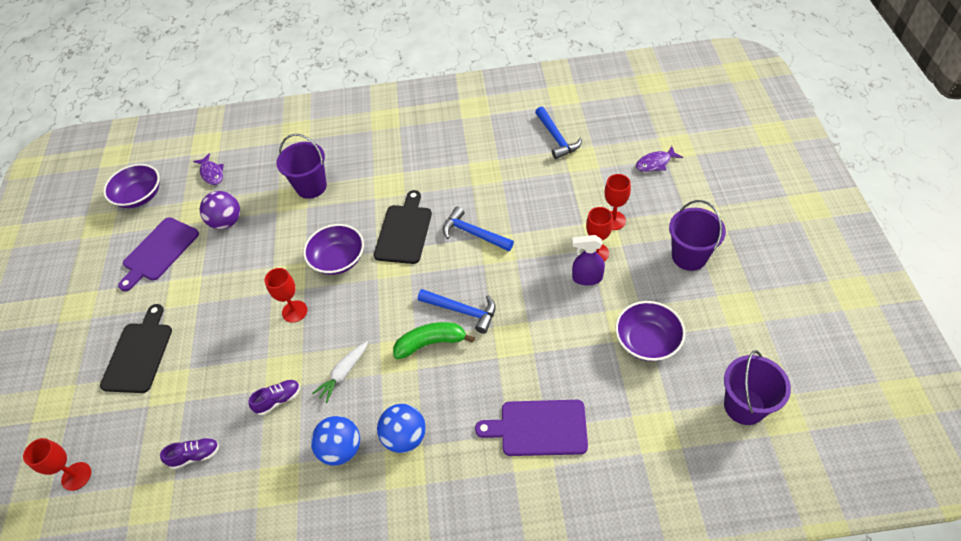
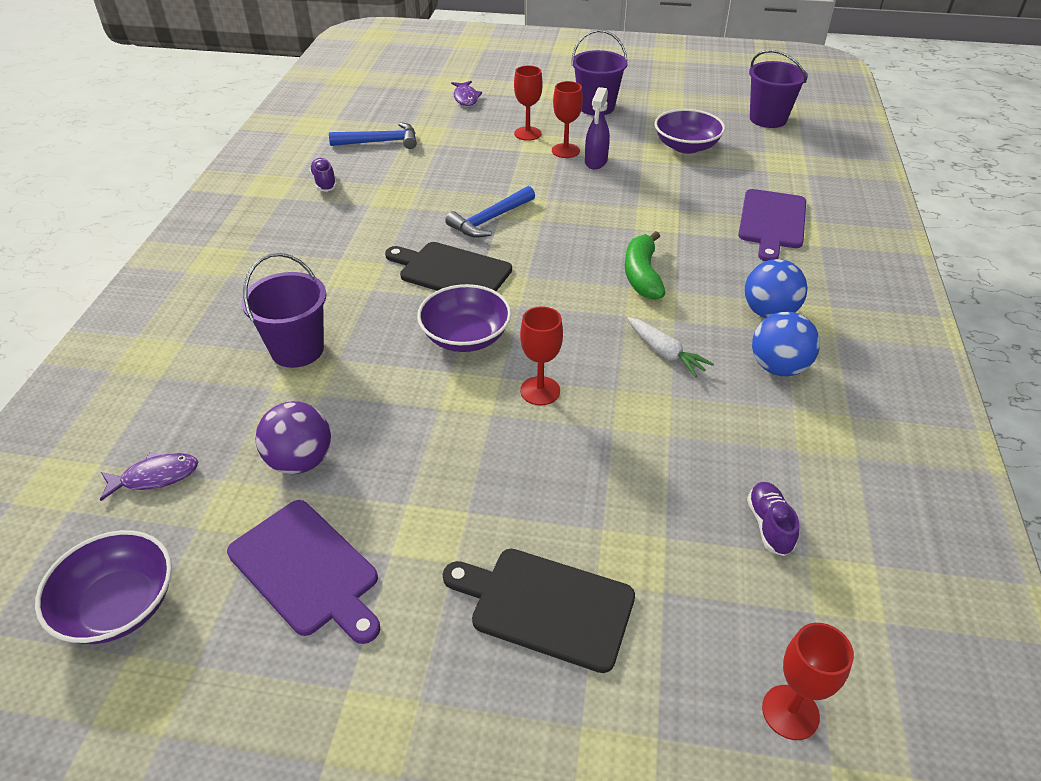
camera: 80 degrees left, 10 degrees down
(278, 400) = (691, 421): purple shoe -> purple shoe (324, 183)
(462, 311) = (604, 246): blue hammer -> none

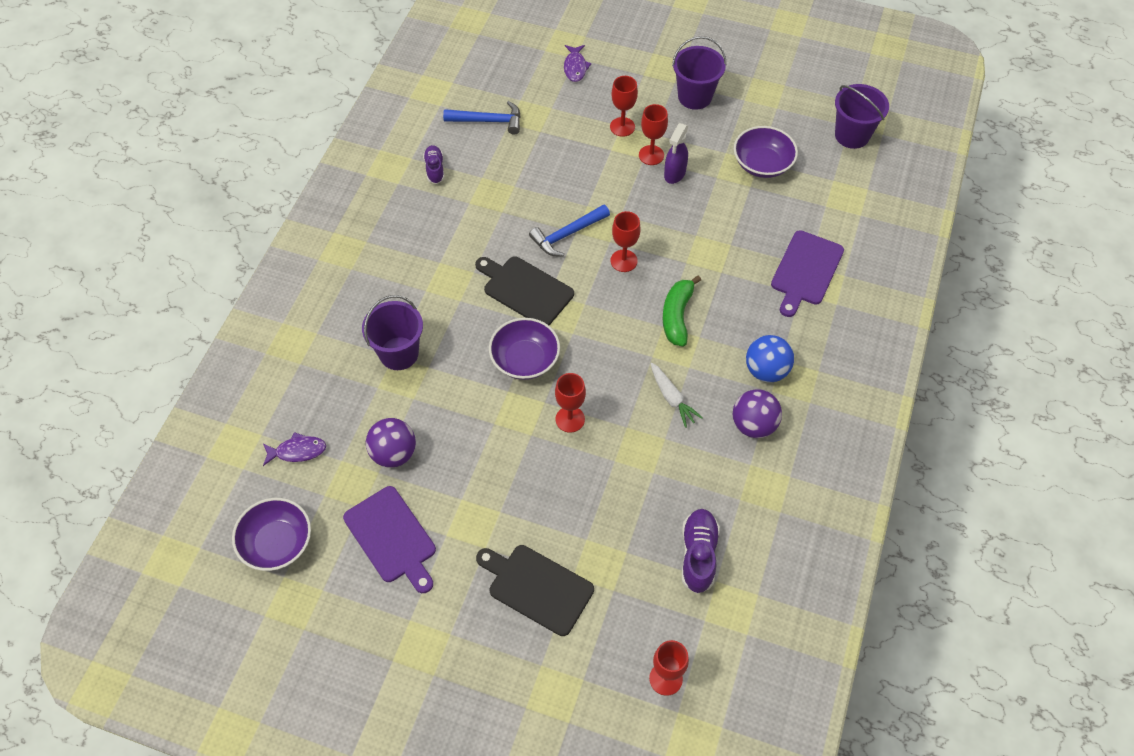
camera: 10 degrees right, 15 degrees up
(562, 235) = (624, 261): none -> red goblet
(769, 525) = (698, 555): purple shoe -> purple shoe, size x1.53
(778, 367) = (753, 425): blue ball -> purple ball

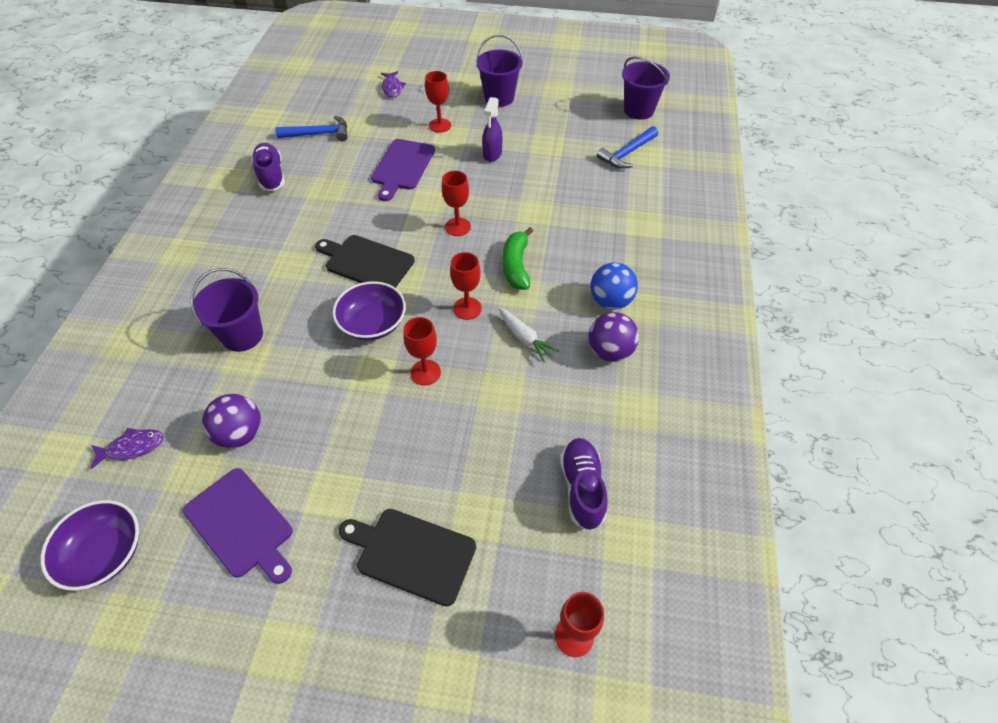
camera: 10 degrees left, 5 degrees down
(435, 169) = (271, 175): purple shoe -> purple shoe, size x1.53
(567, 234) = (401, 212): blue hammer -> blue hammer (627, 153)
(651, 155) = (469, 143): red goblet -> red goblet (467, 308)
(762, 164) = (568, 139): purple bowl -> none
(805, 271) = (626, 214): purple cutting board -> purple cutting board (402, 167)

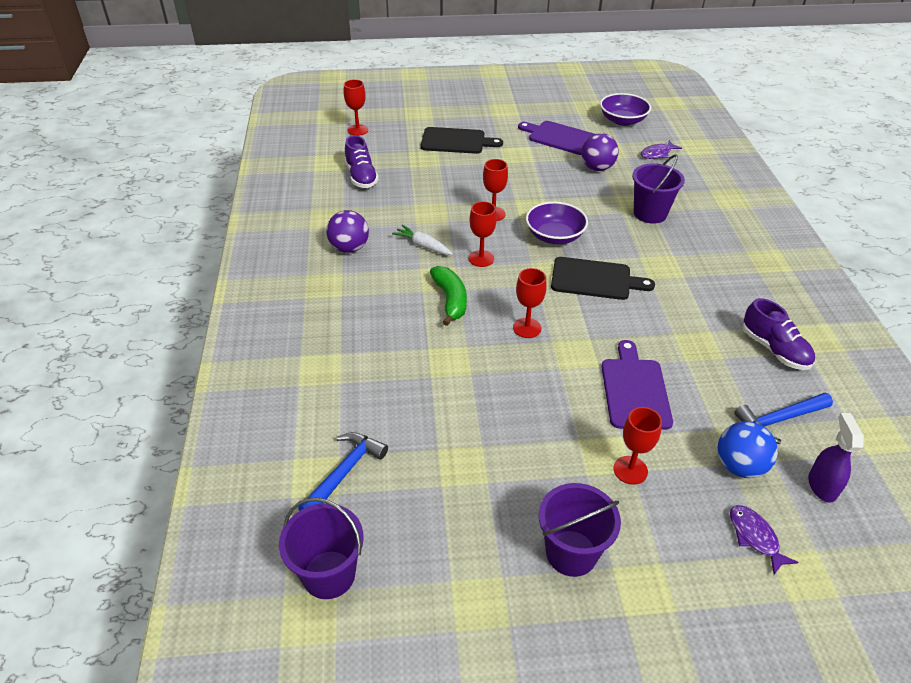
camera: 165 degrees right, 10 degrees down
(492, 154) = (532, 432): purple spray bottle -> purple spray bottle (821, 486)
(610, 301) = (352, 284): blue ball -> blue ball (739, 466)

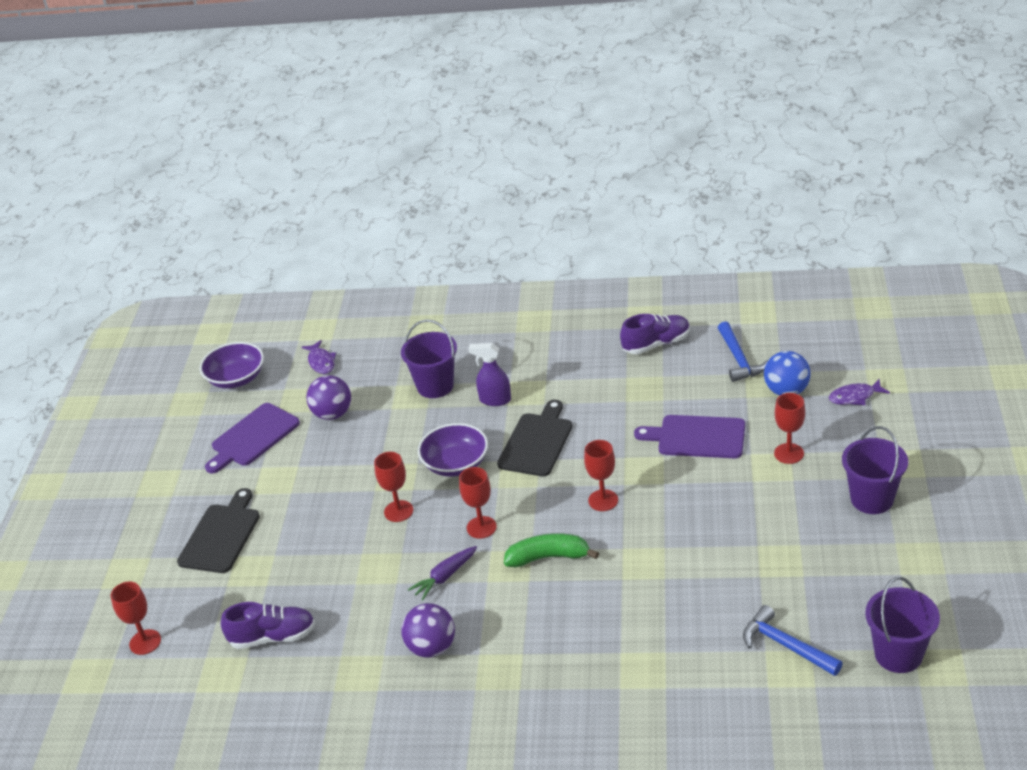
camera: 75 degrees left, 5 degrees down
(423, 246) = (444, 577): white carrot -> purple carrot
(821, 486) = (807, 352): purple spray bottle -> purple spray bottle (494, 400)

